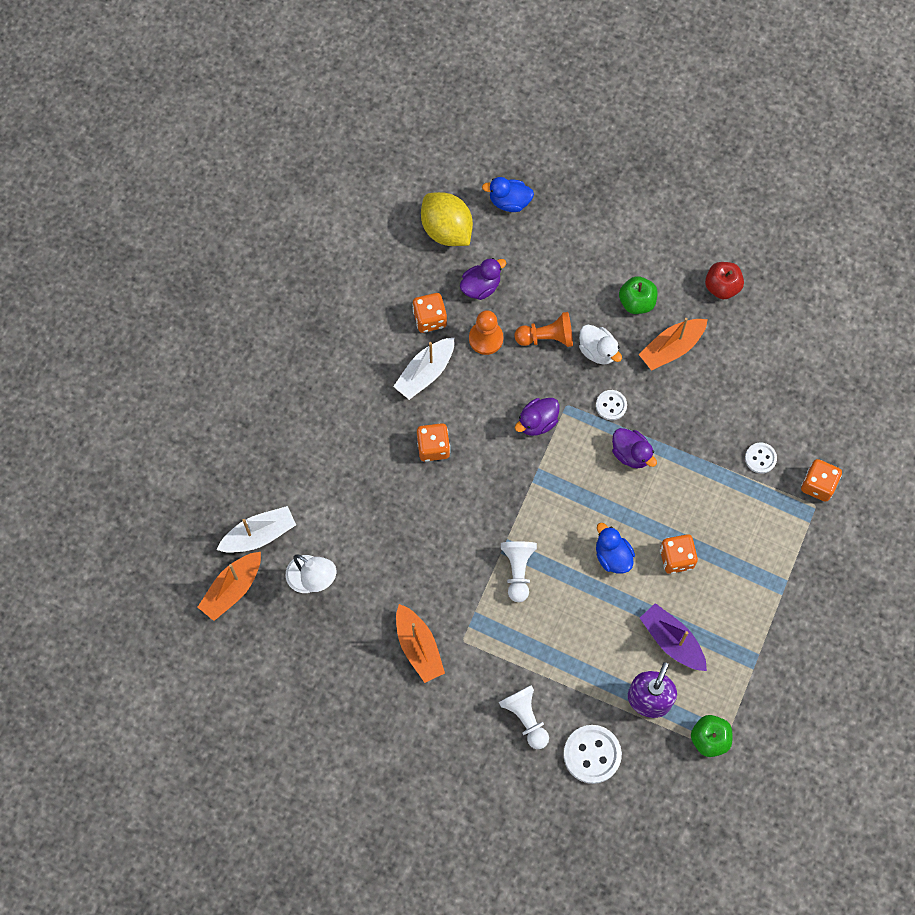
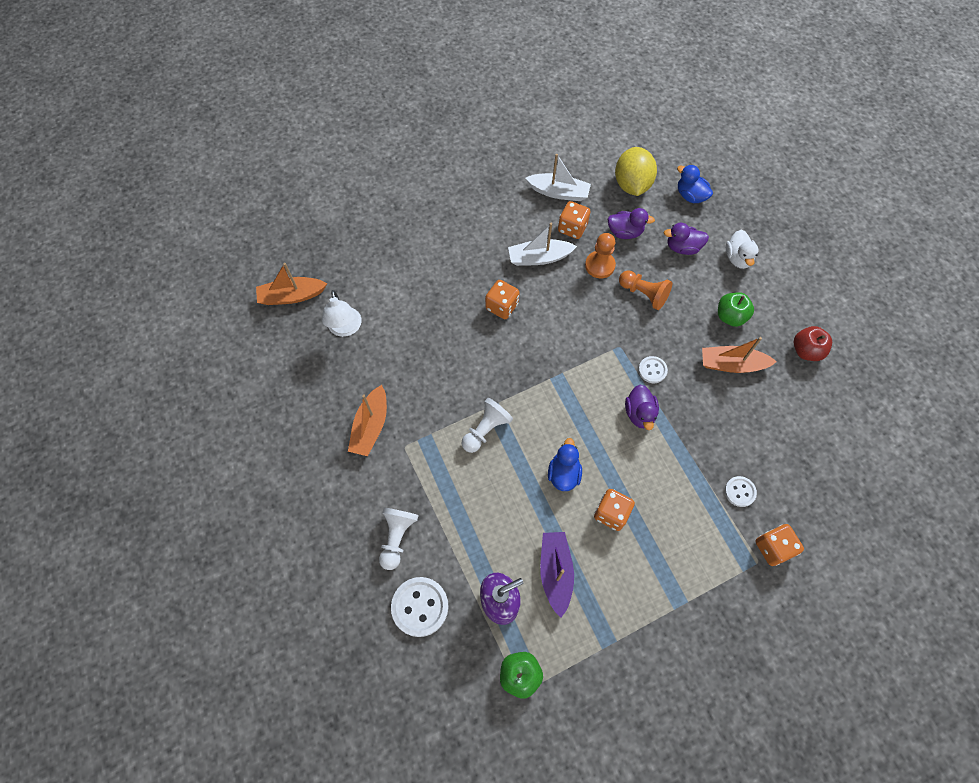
camera: 40 degrees right, 5 degrees down
(259, 535) = (340, 277): white boat -> white boat (559, 192)
(537, 422) = (588, 342): purple duck -> purple duck (682, 247)
(598, 351) = (673, 328): white duck -> white duck (737, 258)

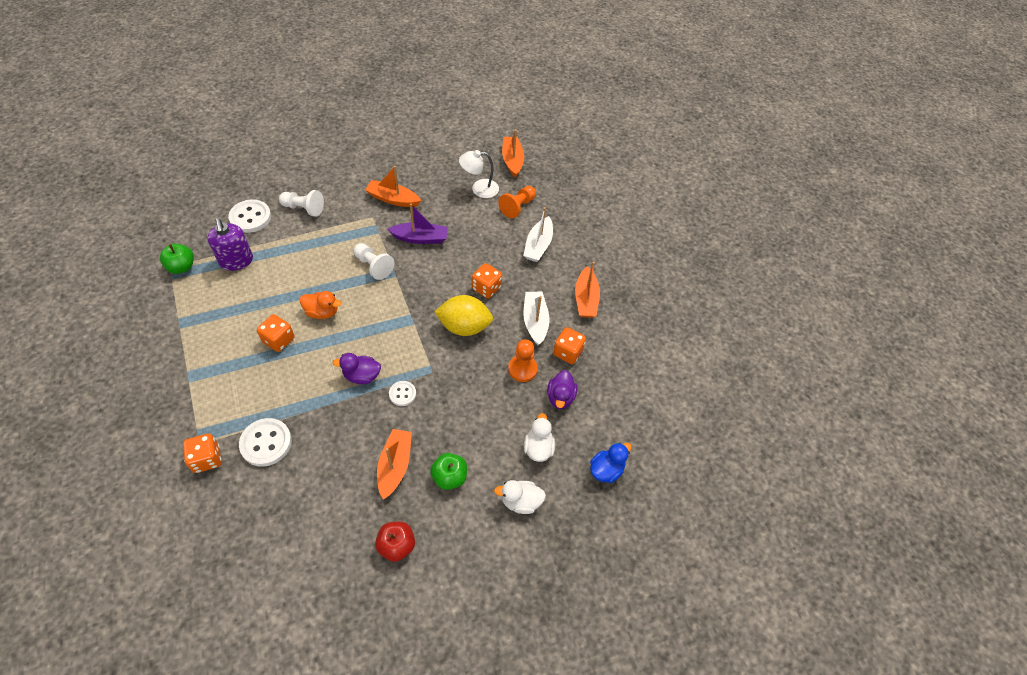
camera: 90 degrees right, 10 degrees down
(503, 214) = (586, 299): none -> orange boat
(555, 572) = (245, 296): purple boat -> purple boat (420, 238)
(559, 192) = (611, 347): white boat -> white boat (538, 245)
(563, 473) = (322, 312): blue duck -> orange duck
(632, 185) = (621, 414): yellow lemon -> yellow lemon (464, 327)
(643, 294) = (486, 401): orange pawn -> orange pawn (517, 207)
(682, 247) = (538, 448): purple duck -> white duck
(740, 492) = (266, 443): white button -> white button, size x1.74

